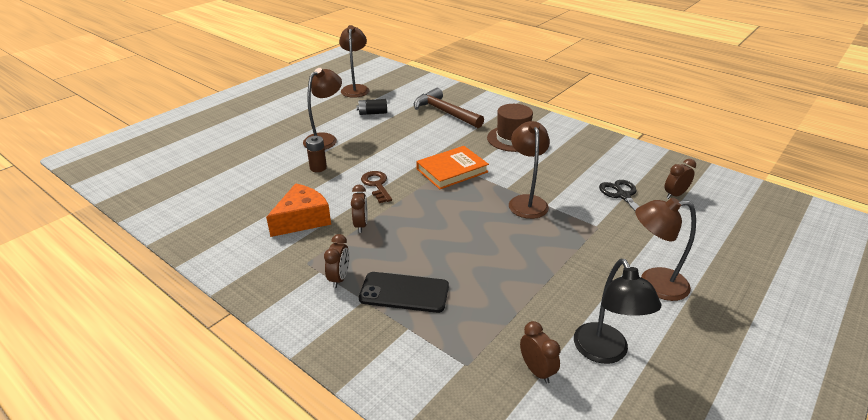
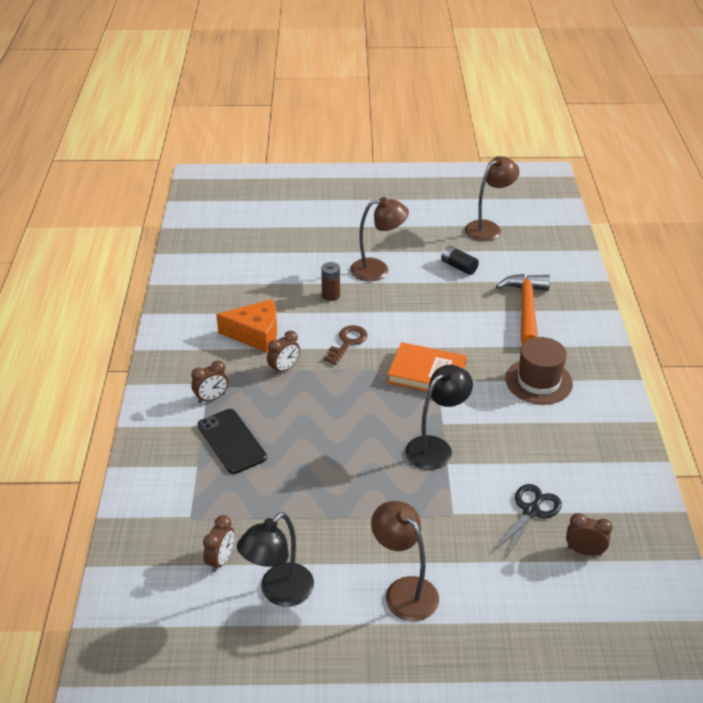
camera: 50 degrees right, 5 degrees up
(445, 112) = (526, 309): brown hammer -> orange hammer
(526, 201) = (436, 447): brown lamp -> black lamp

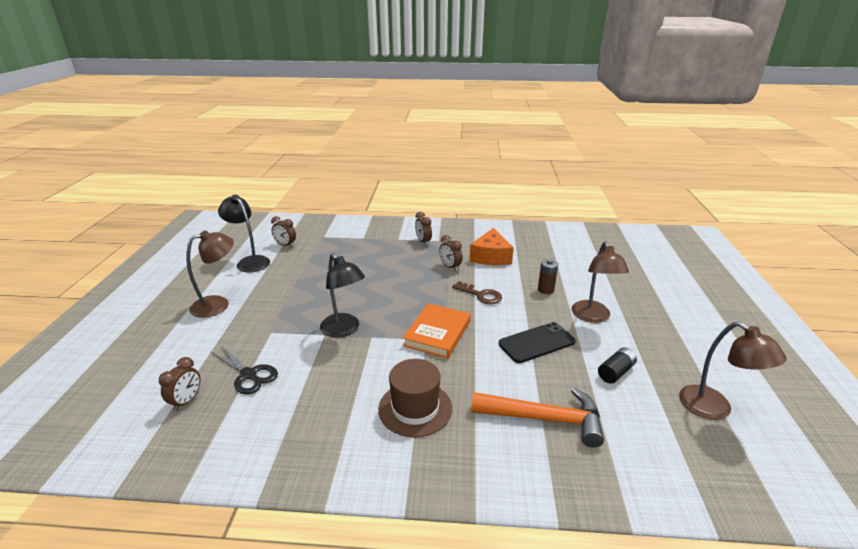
camera: 95 degrees right, 10 degrees down
(231, 441) = (380, 248): black phone -> black phone (536, 343)

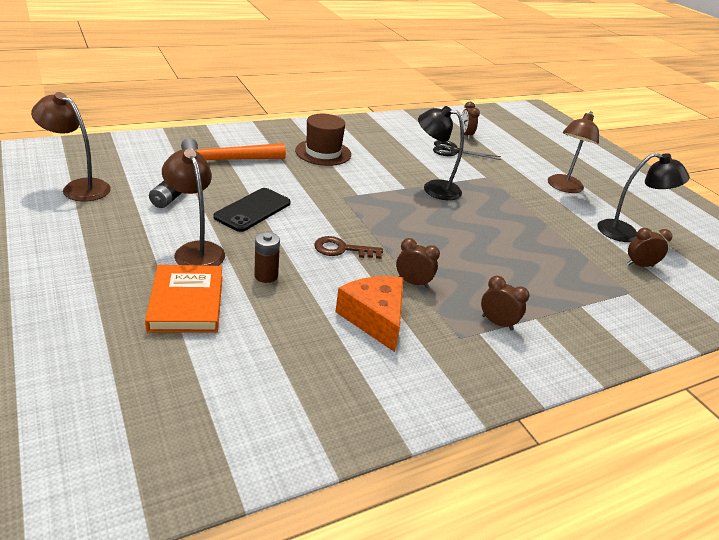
camera: 145 degrees right, 5 degrees up
(437, 333) = (352, 200): orange book -> orange book (186, 303)

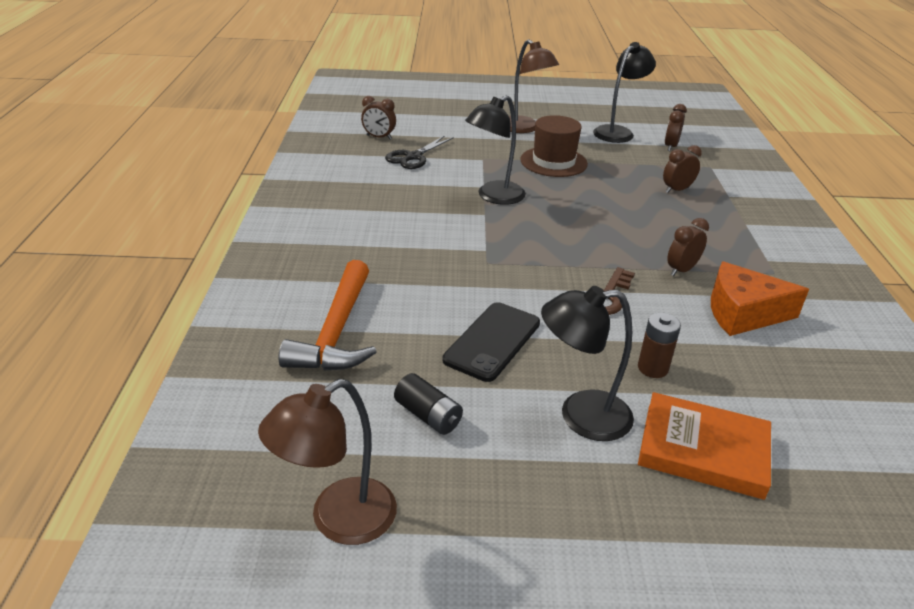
camera: 60 degrees left, 0 degrees up
(196, 250) = (581, 416): brown lamp -> black lamp
(253, 210) = (492, 341): black phone -> black phone turned 60 degrees clockwise
(323, 152) = (362, 244): brown hat -> brown hat (553, 162)
(497, 323) = (752, 245): brown clock -> brown clock (677, 190)

